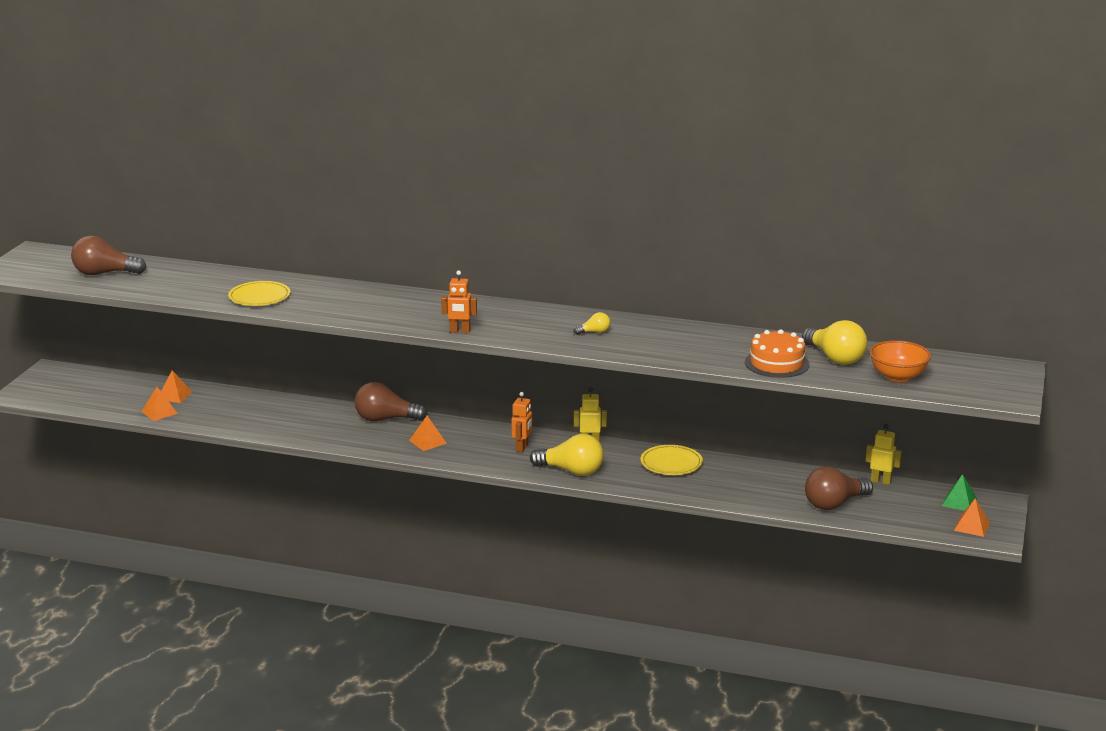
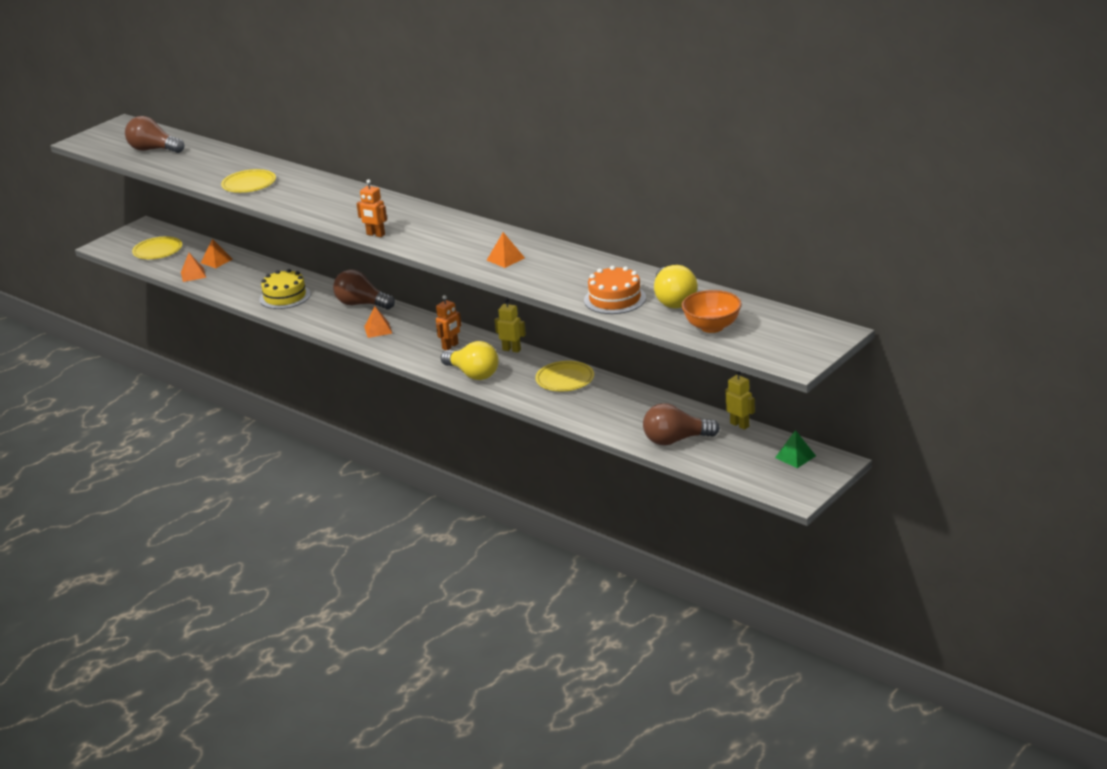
camera: 25 degrees right, 5 degrees up
(92, 393) = (157, 251): none -> yellow plate
(290, 422) = (285, 296): none -> yellow cake
(594, 332) = (486, 249): yellow light bulb -> none
(971, 526) = (784, 482): orange pyramid -> orange pyramid (505, 259)

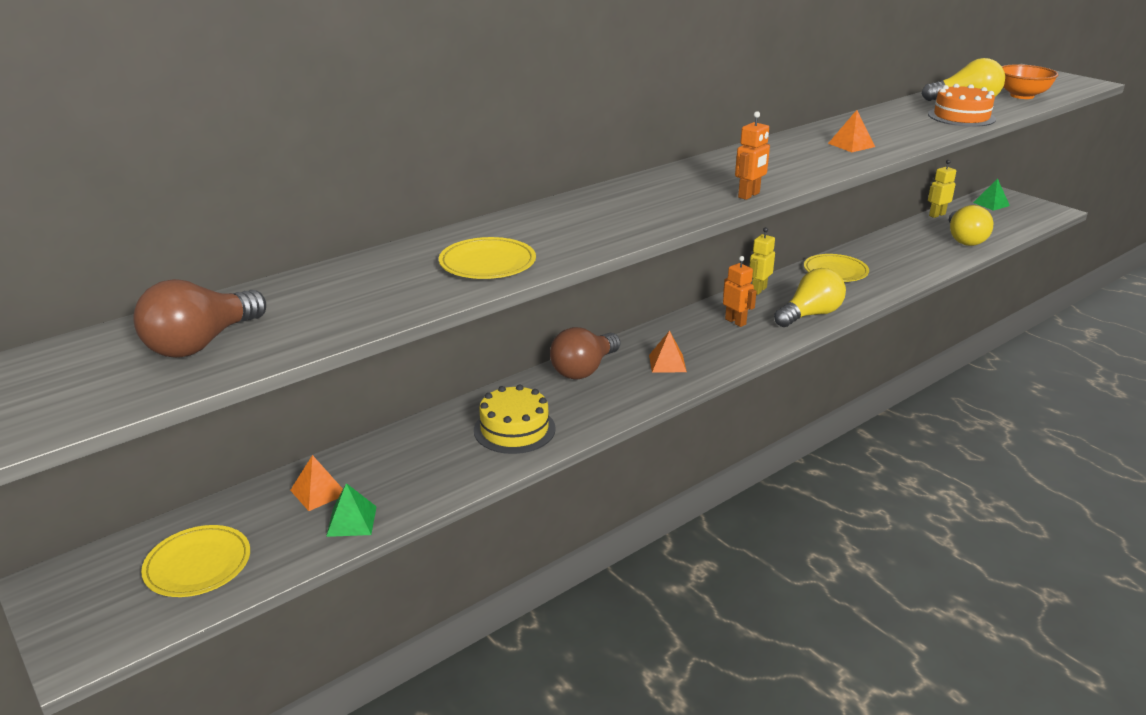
camera: 80 degrees left, 0 degrees up
(193, 275) = (352, 521): orange pyramid -> green pyramid
(676, 440) = (964, 239): brown light bulb -> yellow light bulb

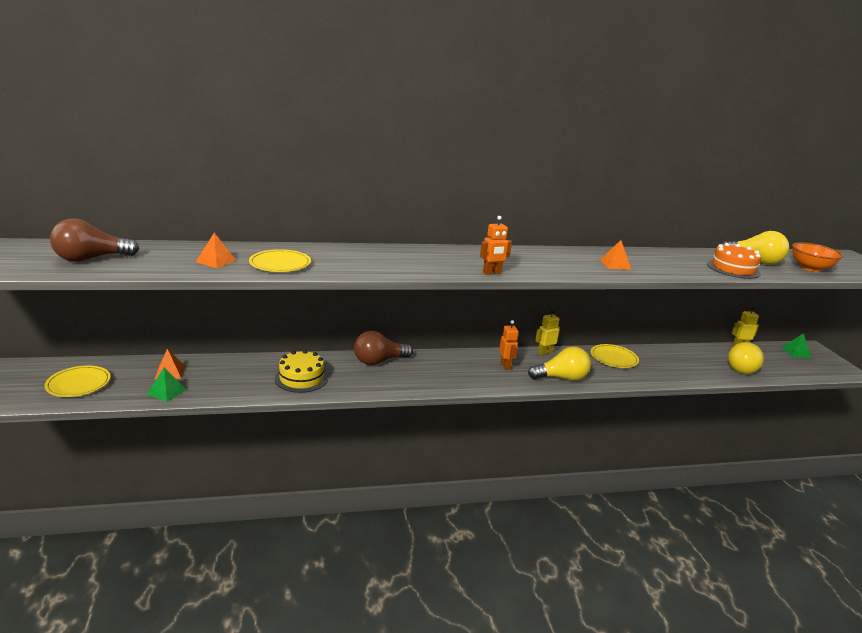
camera: 25 degrees right, 5 degrees down
(667, 363) = (432, 374): orange pyramid -> orange pyramid (216, 261)

